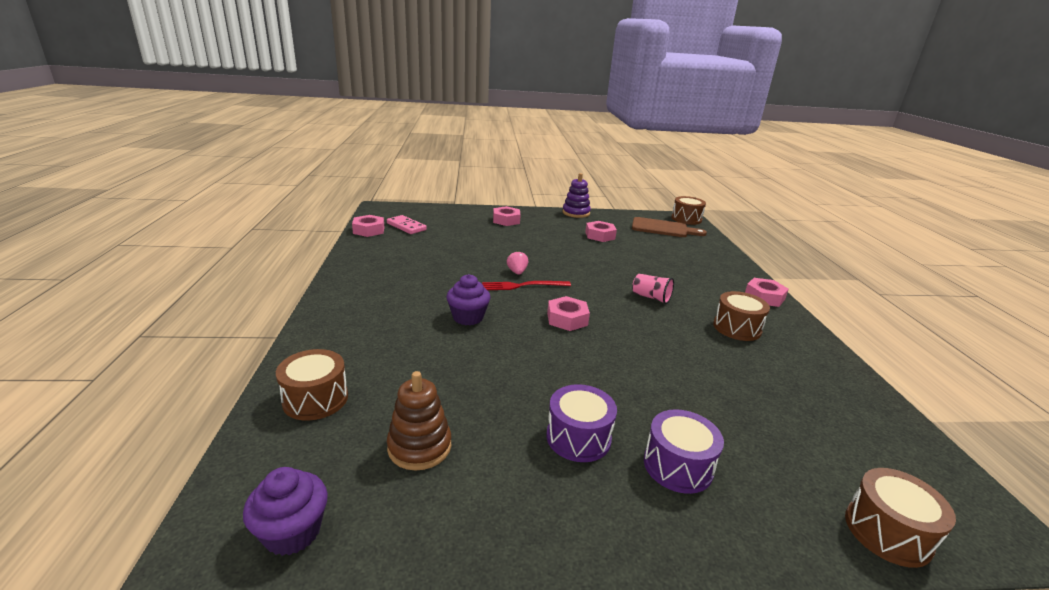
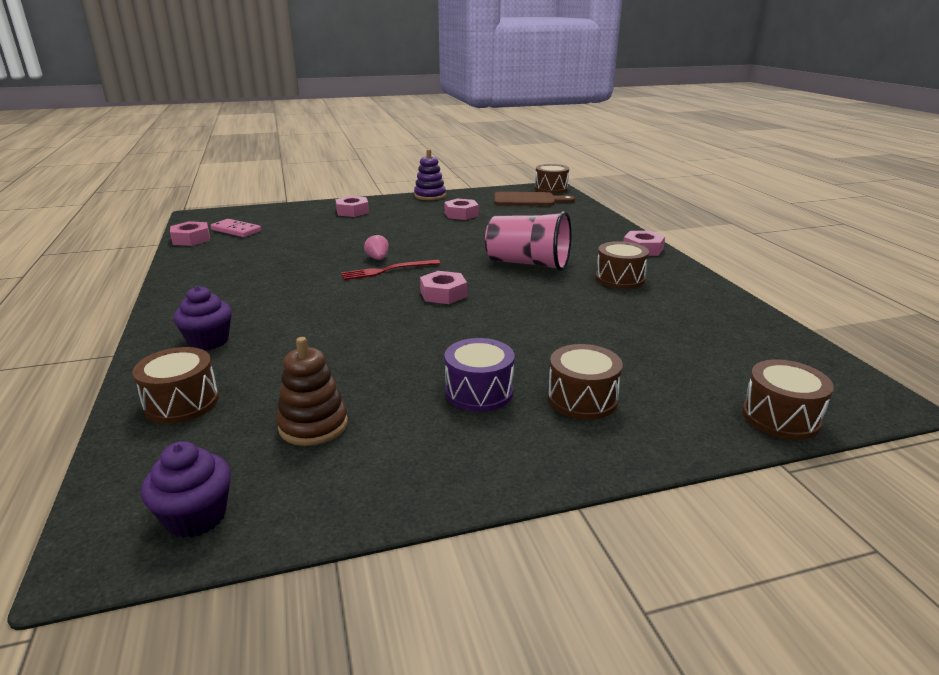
camera: 10 degrees left, 0 degrees up
(468, 317) = (334, 306): purple cupcake -> purple cupcake (208, 341)
(651, 297) = (527, 264): pink cup -> pink cup, size x1.98
(678, 466) = (582, 399): purple drum -> brown drum

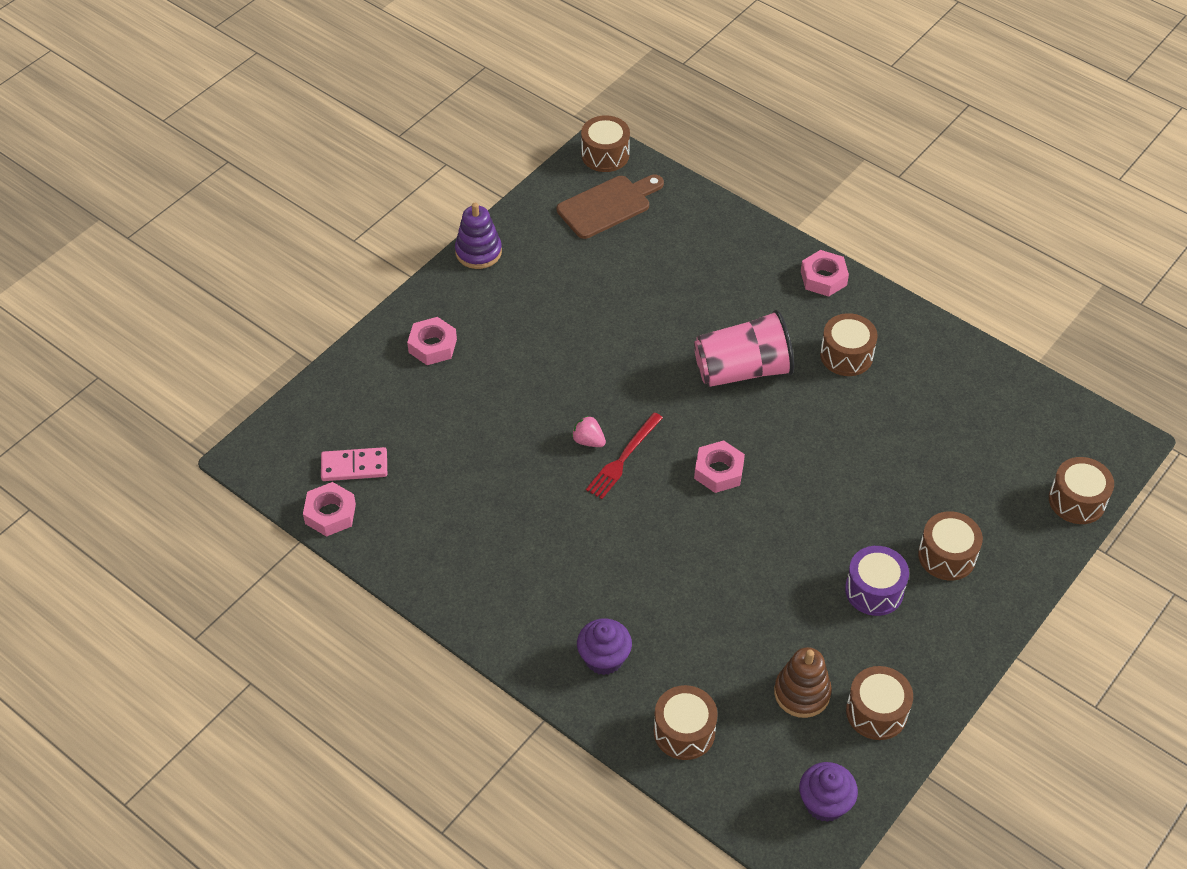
camera: 35 degrees left, 25 degrees up
(359, 472) = (876, 712): none -> brown drum
(461, 214) = (568, 287): pink nut -> none

